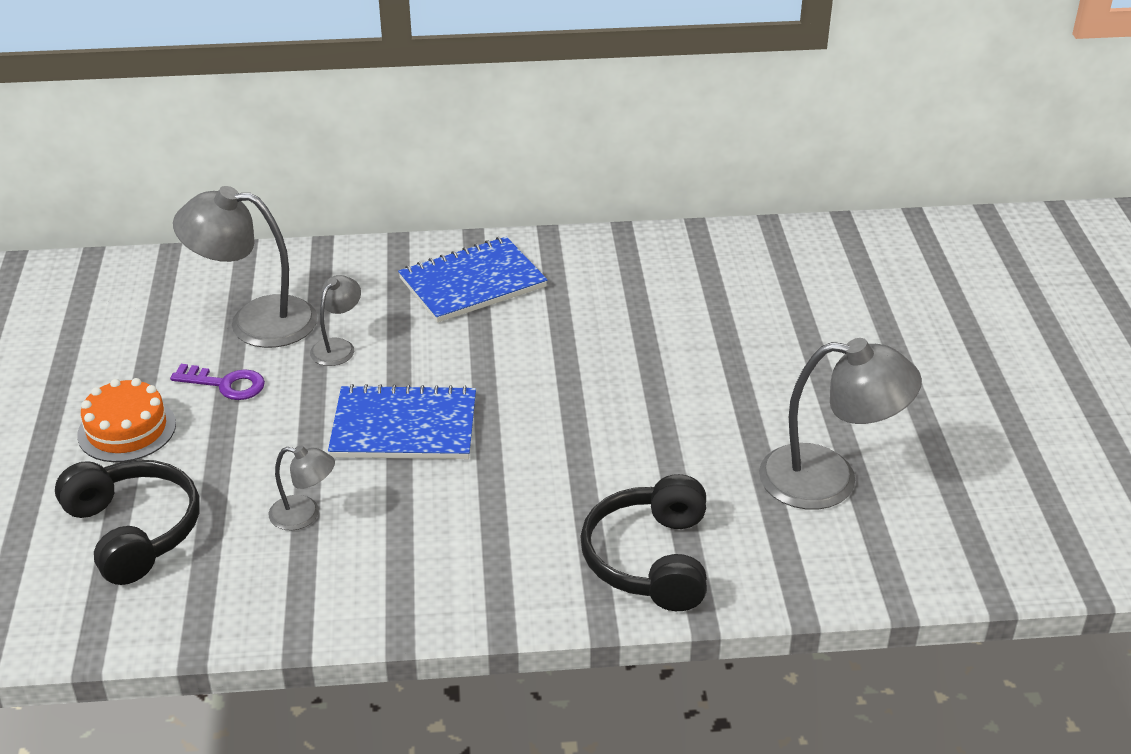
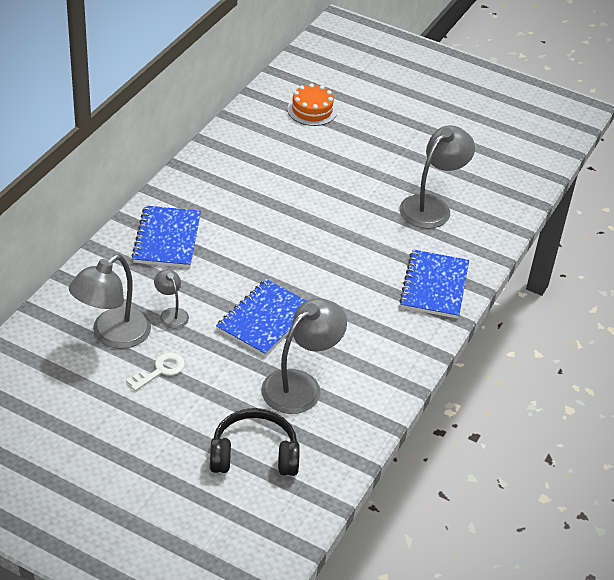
camera: 60 degrees left, 5 degrees up
(127, 429) = (162, 426): orange cake -> orange cake (312, 110)
(225, 384) = (160, 370): purple key -> white key
(304, 515) = (300, 385): grey lamp -> grey lamp, size x1.96
(650, 559) = (434, 286): black headphones -> blue notebook

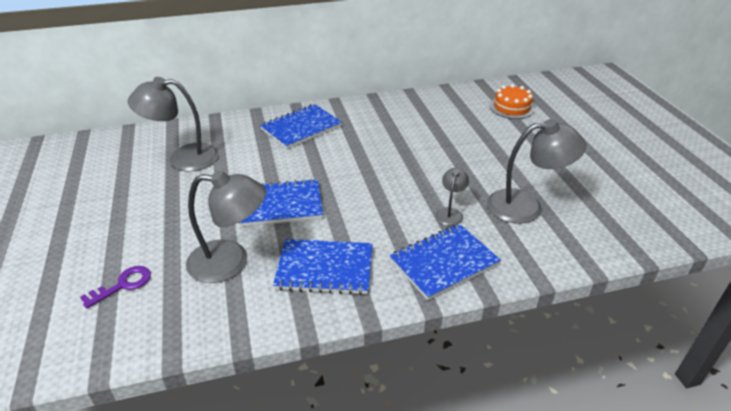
camera: 50 degrees right, 5 degrees down
(160, 370) = (170, 193): white key -> none
(171, 313) = (233, 167): grey lamp -> grey lamp (450, 213)
(254, 454) = (123, 285): black headphones -> purple key
(369, 344) = (325, 269): none -> blue notebook

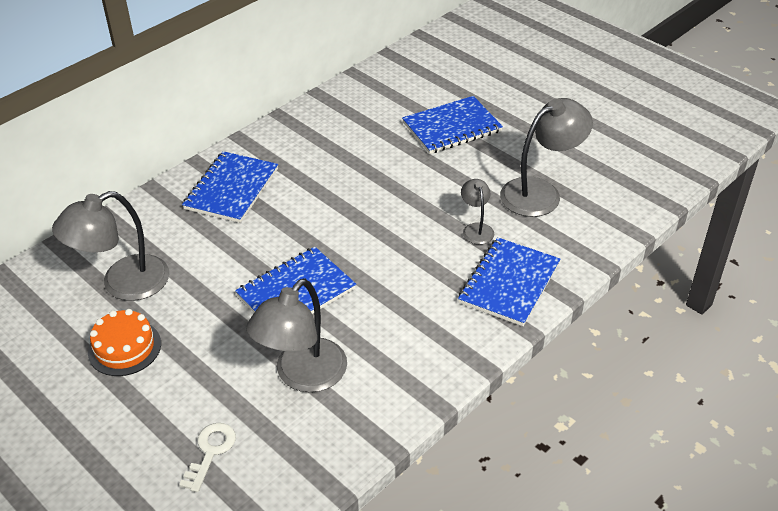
camera: 30 degrees left, 5 degrees up
(123, 285) = (210, 452): purple key -> white key
(230, 262) = (302, 376): grey lamp -> grey lamp turned 150 degrees clockwise
(325, 269) = (404, 339): blue notebook -> blue notebook (452, 127)
(511, 107) = (446, 77): orange cake -> orange cake (124, 347)

